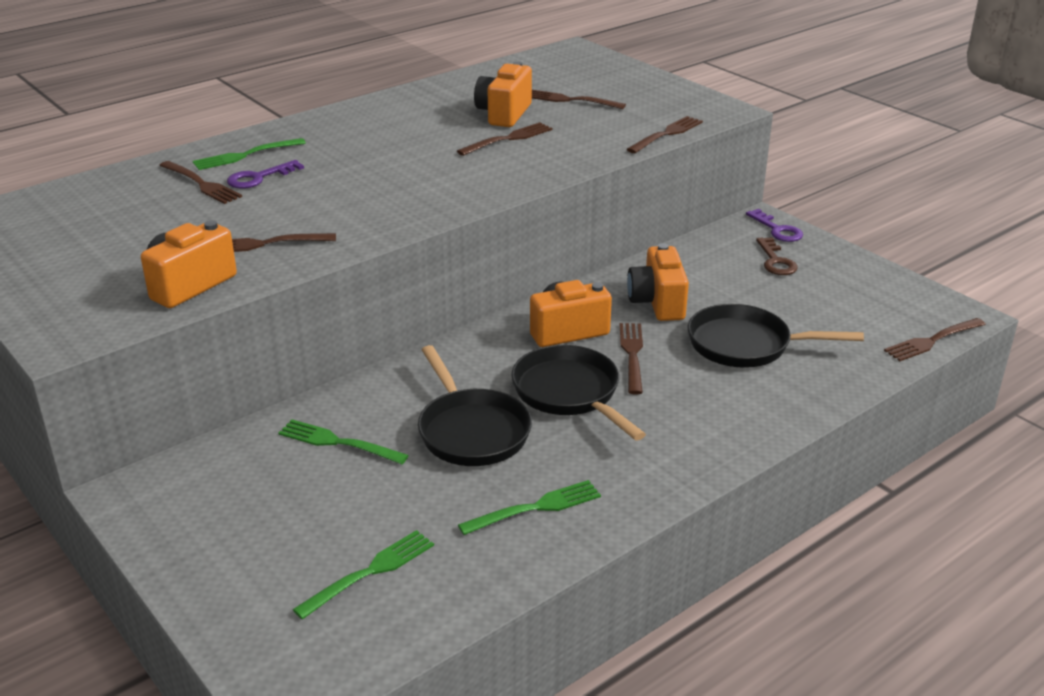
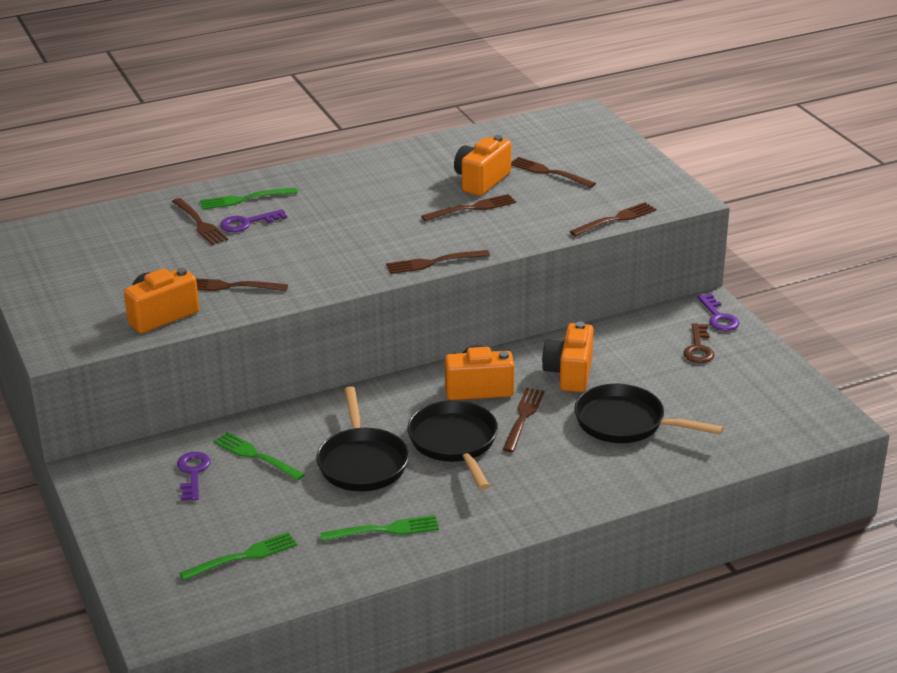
camera: 15 degrees right, 0 degrees up
(265, 475) = (193, 473): none -> purple key
(932, 341) = (794, 442): brown fork -> brown fork (433, 262)

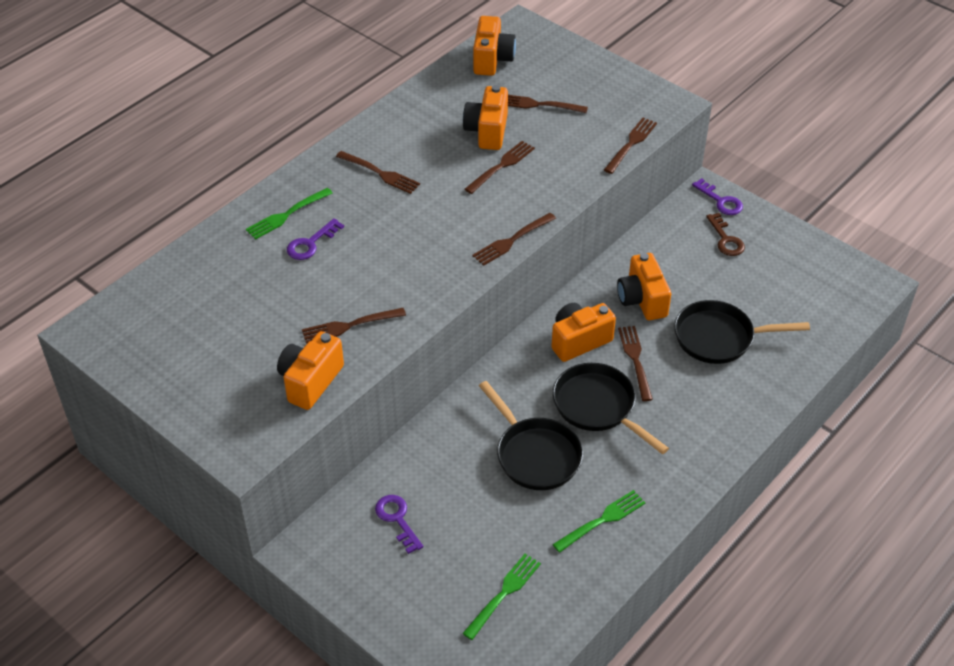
camera: 25 degrees left, 15 degrees up
(200, 224) = (266, 258): brown fork -> brown fork (380, 173)
(255, 456) = (439, 480): green fork -> none
(533, 132) = (492, 60): none -> orange camera

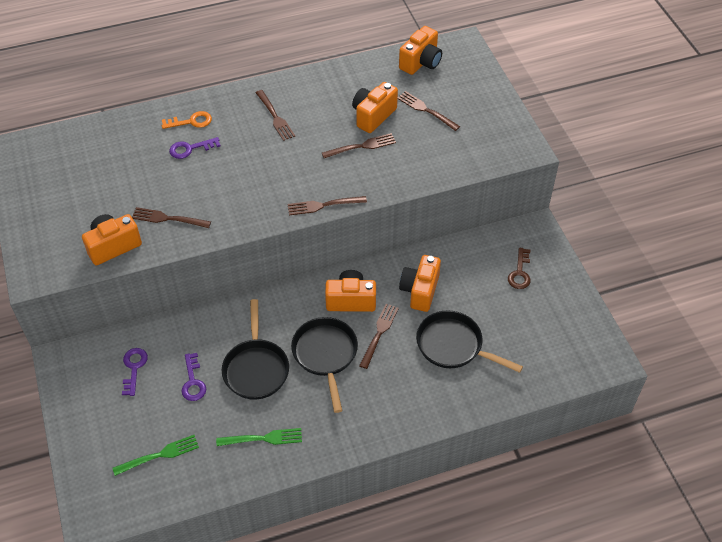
camera: 30 degrees right, 5 degrees up
(286, 215) = (191, 121): green fork -> orange key
(631, 143) = (469, 168): brown fork -> none
(721, 201) = (540, 241): purple key -> purple key (193, 382)

